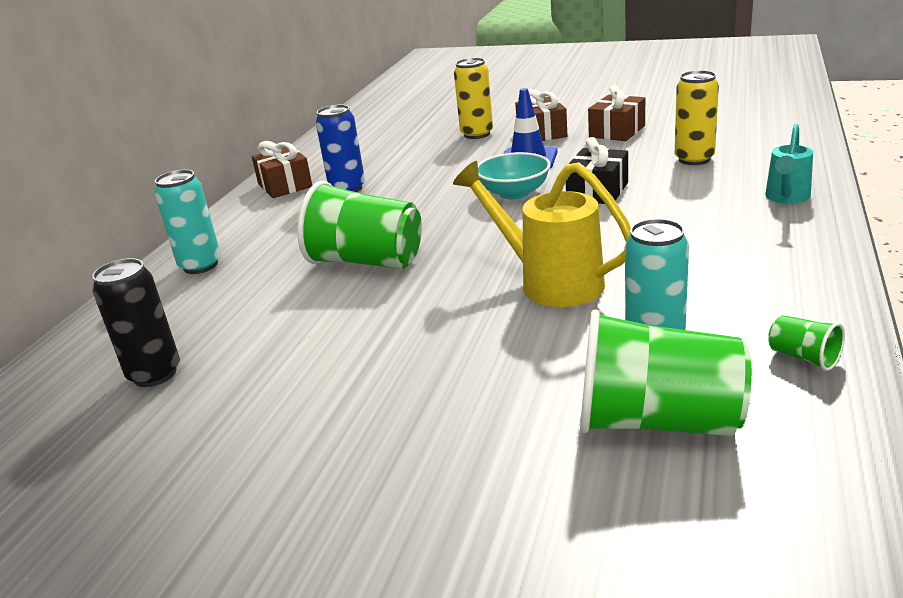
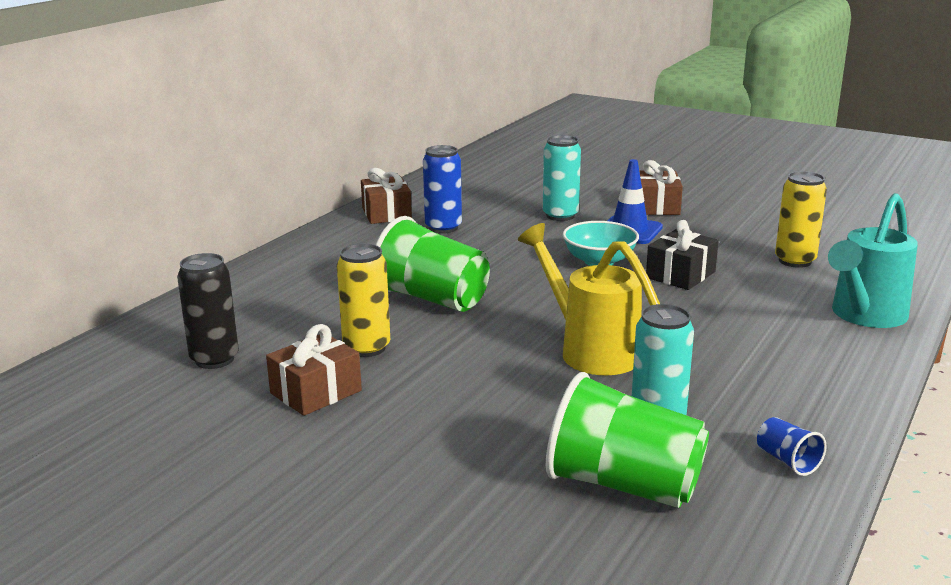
camera: 10 degrees right, 5 degrees down
(200, 265) = (284, 274): turquoise can -> turquoise can (560, 216)
(477, 134) = (591, 196): yellow can -> yellow can (366, 348)
(617, 131) = (733, 218): brown gift -> brown gift (316, 392)
(786, 198) = (864, 316): turquoise watering can -> turquoise watering can, size x1.66
(803, 357) = (787, 461): green cup -> blue cup

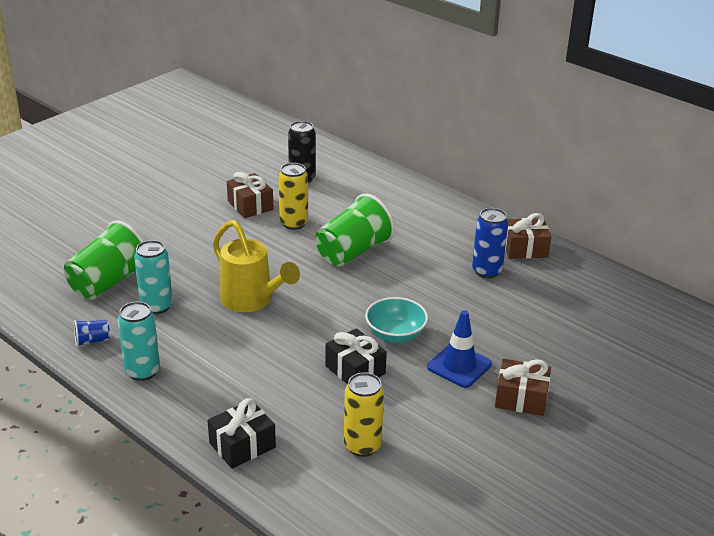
camera: 100 degrees right, 10 degrees up
(560, 216) = (505, 334): turquoise can -> turquoise can (142, 371)
(591, 350) = (251, 301): yellow watering can -> yellow watering can turned 75 degrees clockwise
(864, 316) = (242, 445): turquoise watering can -> black gift

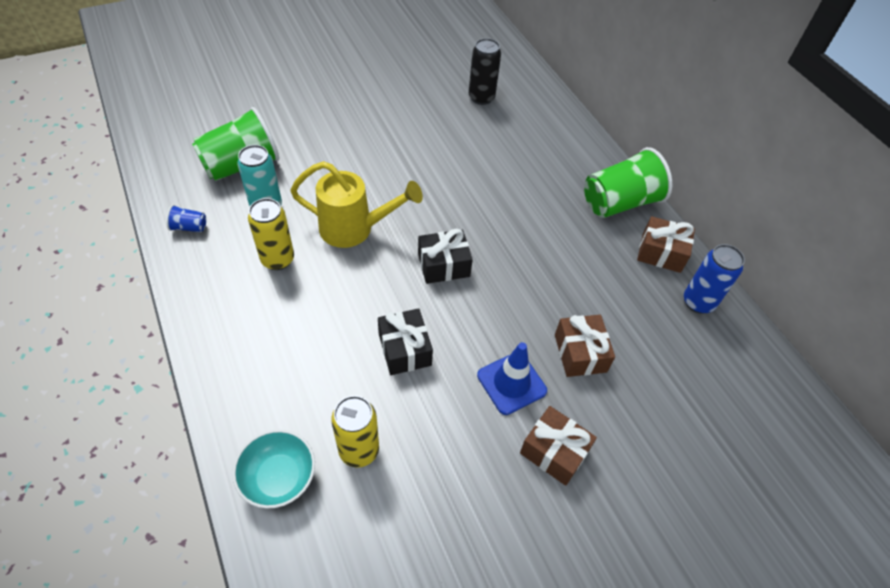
camera: 20 degrees right, 20 degrees up
(142, 371) = (211, 279): turquoise can -> none
(242, 445) = (247, 403): black gift -> black gift (443, 265)
(250, 205) = (416, 115): brown gift -> brown gift (580, 353)
(251, 301) = (354, 229): yellow watering can -> yellow watering can turned 60 degrees counterclockwise
(293, 223) = (444, 148): yellow can -> yellow can (277, 259)
(353, 252) = (482, 201): green cup -> green cup (619, 202)
(395, 334) = (468, 319): turquoise bowl -> turquoise bowl (279, 478)
(486, 271) = (605, 269): blue can -> blue can (698, 302)

